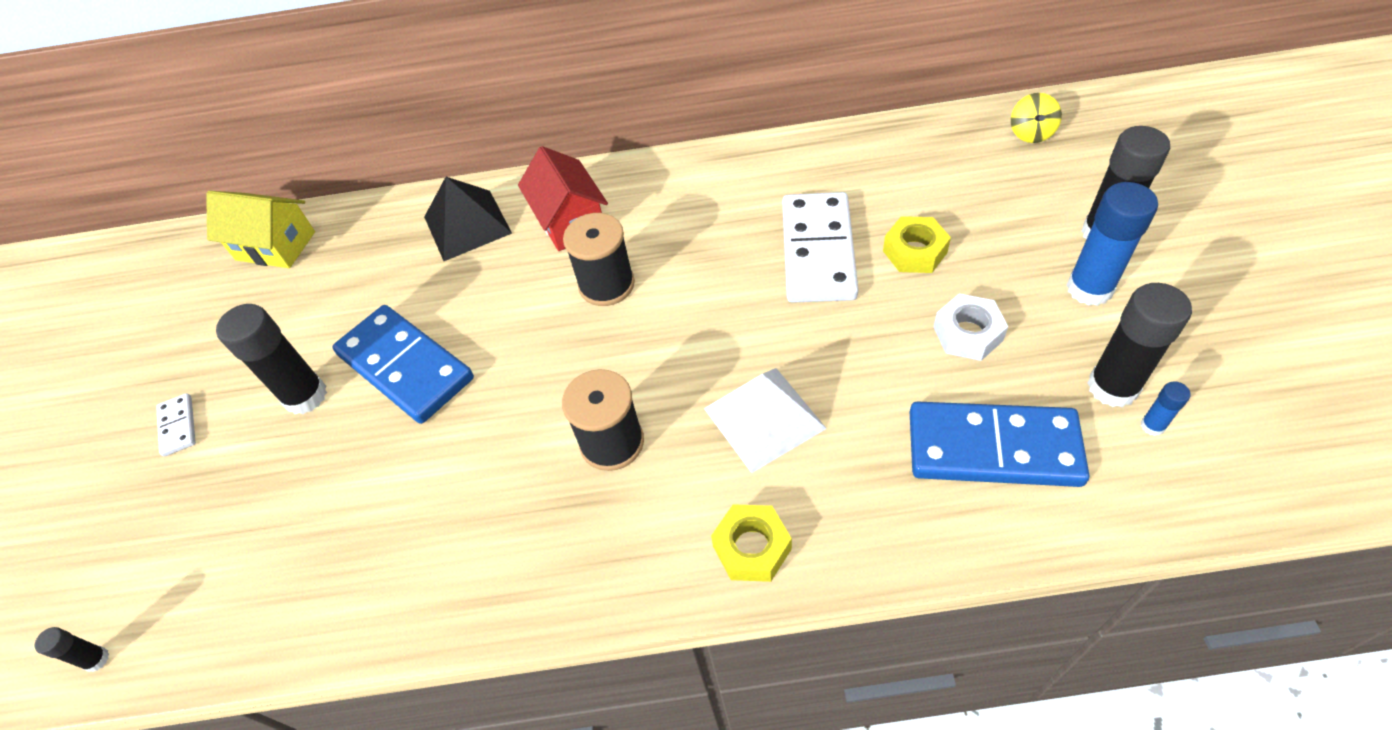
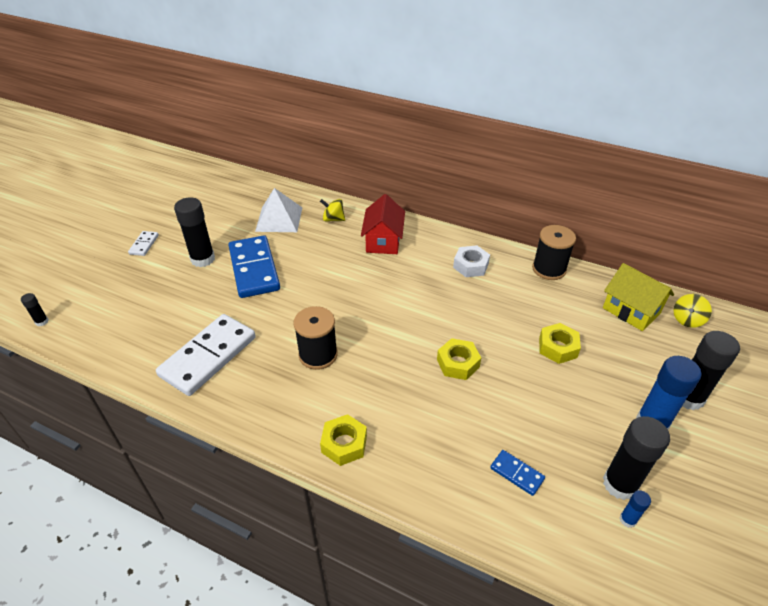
camera: 25 degrees right, 10 degrees down
(275, 246) = (242, 188): yellow house -> yellow house (631, 311)
(467, 225) = (333, 219): black pyramid -> yellow spinning top
(606, 285) = (376, 280): black spool -> black spool (549, 269)
(764, 418) = (402, 386): white pyramid -> white pyramid (279, 219)
(810, 344) = (458, 363): none -> yellow nut
(818, 251) = (501, 319): white domino -> white domino (208, 356)
(967, 334) = (553, 406): white nut -> white nut (470, 266)
(993, 448) = (516, 473): blue domino -> blue domino, size x0.45

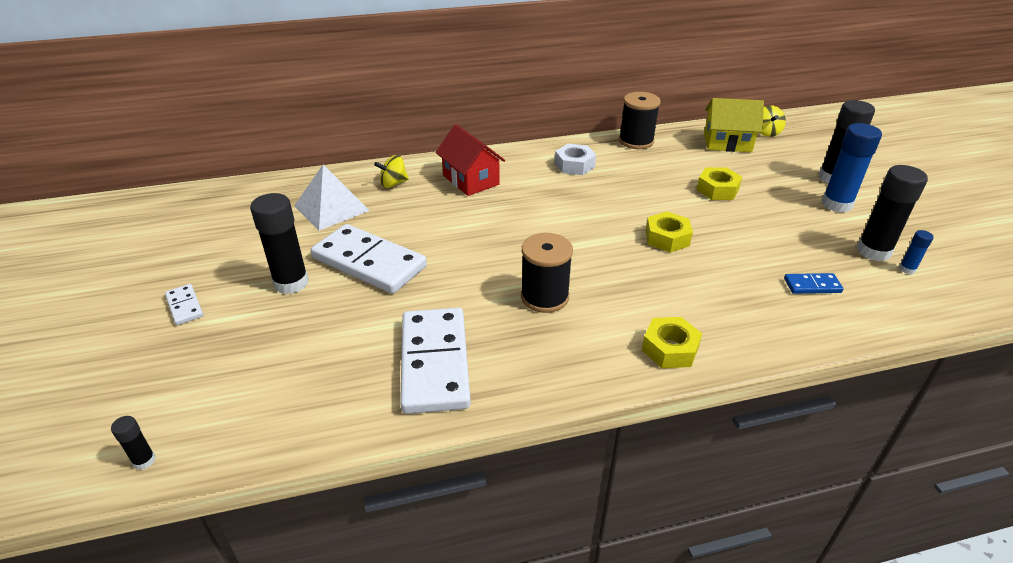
camera: 40 degrees left, 5 degrees down
(254, 269) = (369, 262): blue domino -> white domino

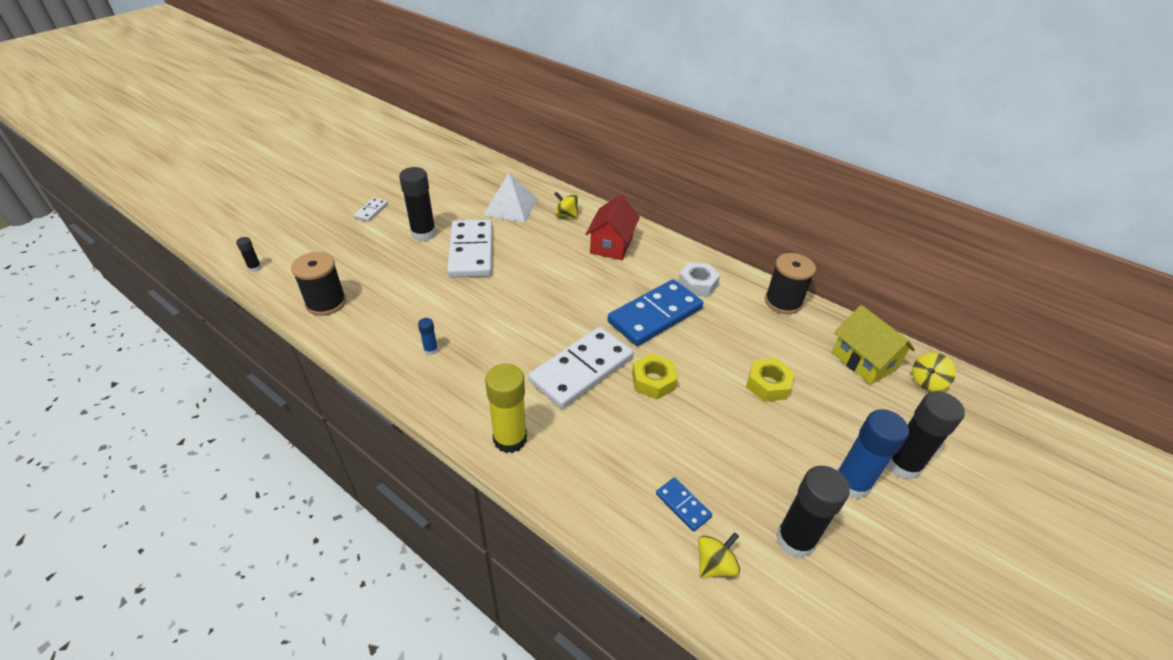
camera: 50 degrees right, 5 degrees up
(435, 363) = (401, 328): white domino -> white domino (581, 370)
(544, 297) = (510, 346): black spool -> black spool (326, 302)
(590, 201) = (655, 315): none -> blue domino
(670, 349) = (510, 439): yellow nut -> yellow glue stick
(877, 297) = (714, 564): none -> yellow spinning top
(907, 269) = (792, 579): blue glue stick -> blue glue stick (431, 350)

